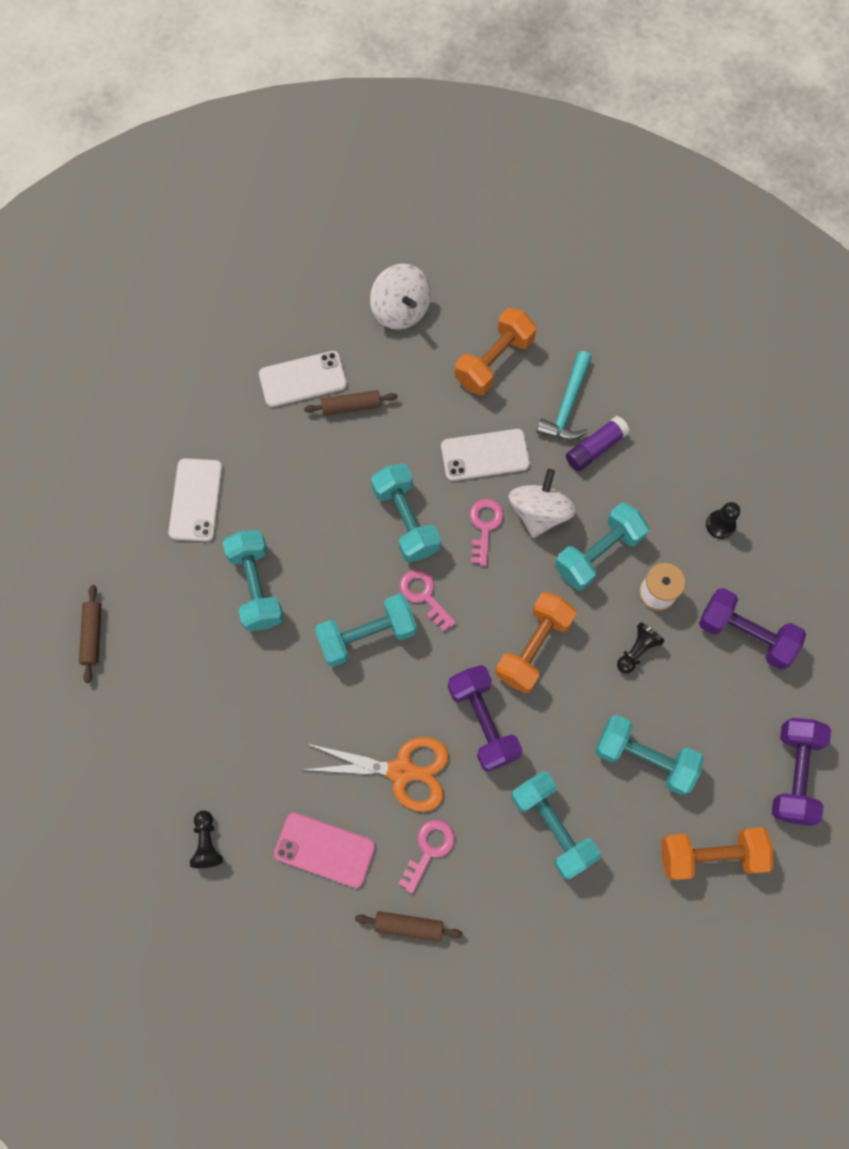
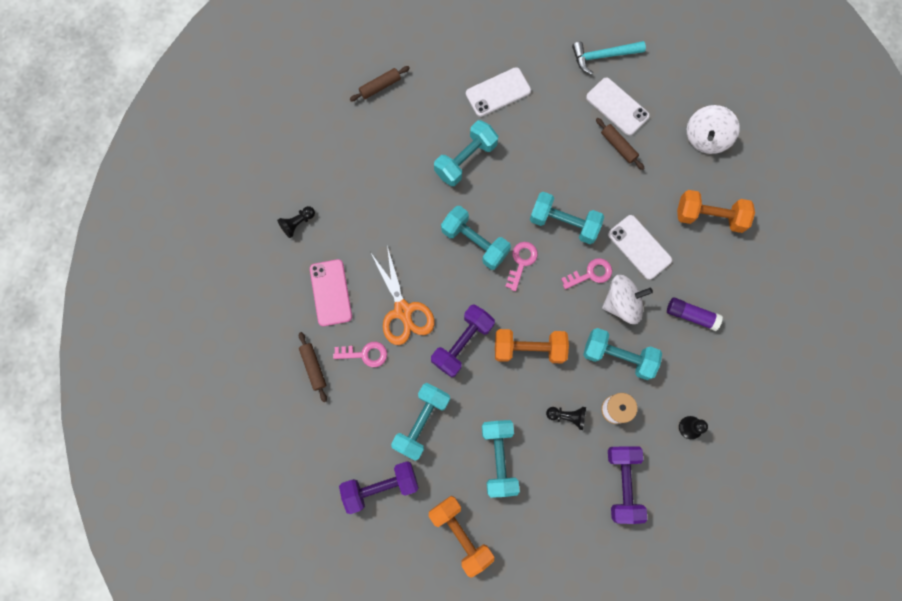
camera: 60 degrees right, 5 degrees up
(406, 520) = (564, 223): turquoise dumbbell -> turquoise dumbbell turned 75 degrees clockwise
(567, 406) = (709, 281): turquoise hammer -> turquoise hammer (603, 56)
(793, 774) = (546, 564): purple dumbbell -> purple dumbbell (381, 486)

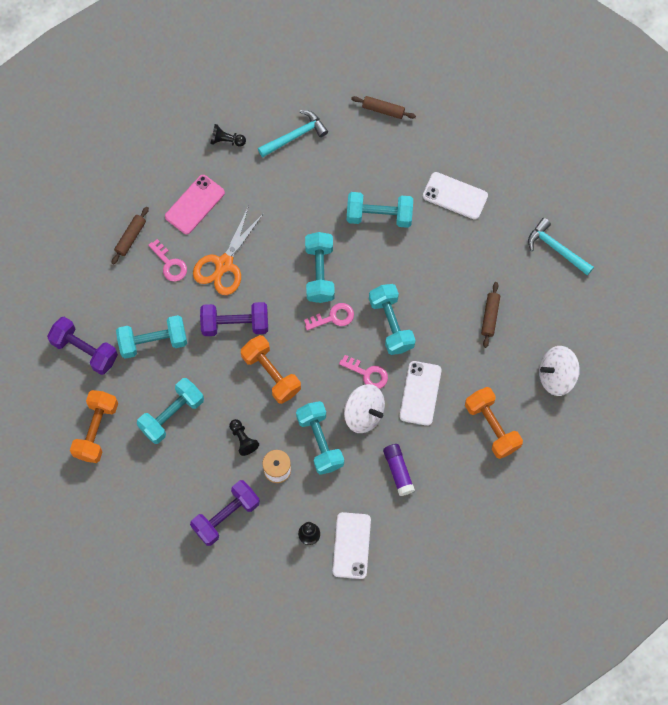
camera: 50 degrees right, 5 degrees down
(342, 168) = (295, 135): none -> turquoise hammer
(617, 107) = (522, 291): white phone -> white phone (351, 545)

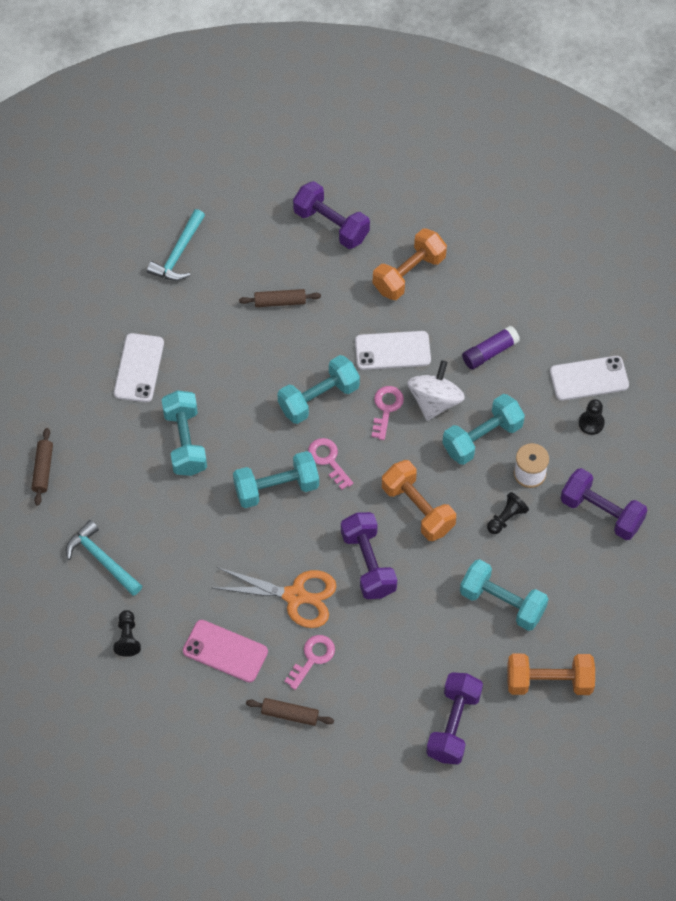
camera: 105 degrees left, 10 degrees down
(153, 341) = (418, 649): turquoise dumbbell -> none
(271, 374) = (418, 508): orange dumbbell -> orange dumbbell turned 75 degrees counterclockwise
(556, 376) = (331, 225): white spinning top -> purple dumbbell

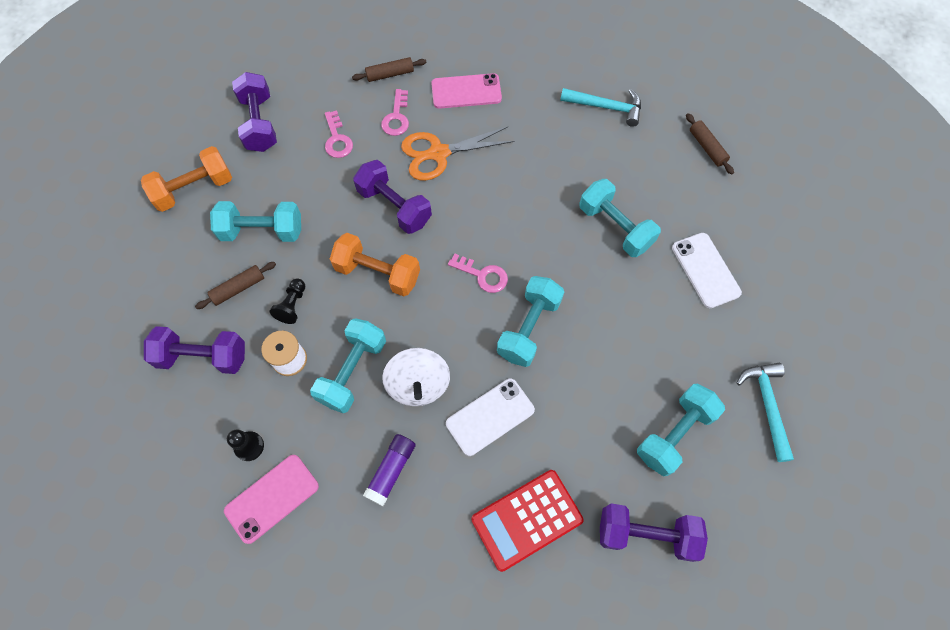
camera: 150 degrees right, 5 degrees up
(127, 638) = (544, 67): black pawn -> none
(276, 488) = (511, 228): turquoise dumbbell -> turquoise dumbbell (674, 434)
(280, 302) = (632, 408): brown rolling pin -> brown rolling pin (238, 288)
(386, 408) = (460, 352): pink key -> pink key (337, 139)
(409, 274) = (526, 519): orange dumbbell -> red calculator
(589, 378) = (272, 498): white phone -> pink phone

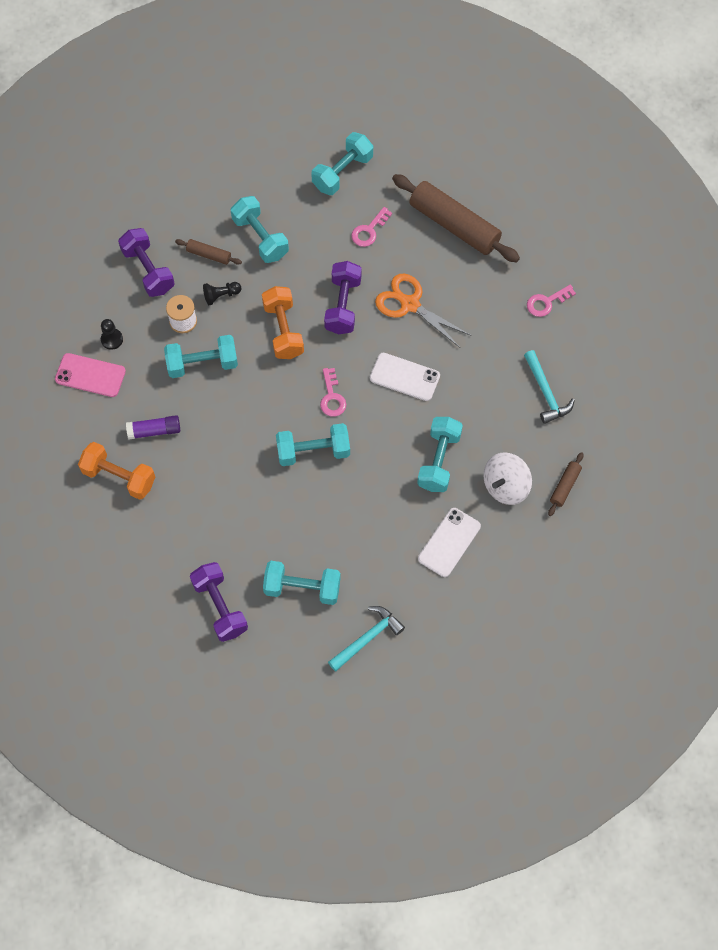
camera: 55 degrees right, 0 degrees up
(194, 189) = (259, 173): orange dumbbell -> orange dumbbell (119, 477)
(259, 123) = (342, 172): purple dumbbell -> turquoise dumbbell
(390, 74) = (454, 225): brown rolling pin -> brown rolling pin, size x2.19
(396, 117) = (419, 256): pink key -> pink key (546, 302)
(418, 384) = (222, 409): white spinning top -> white spinning top (505, 486)
(466, 91) = (481, 287): pink phone -> none
(490, 417) = (231, 466): white phone -> white phone (404, 377)
(526, 519) = (179, 529): red calculator -> none

